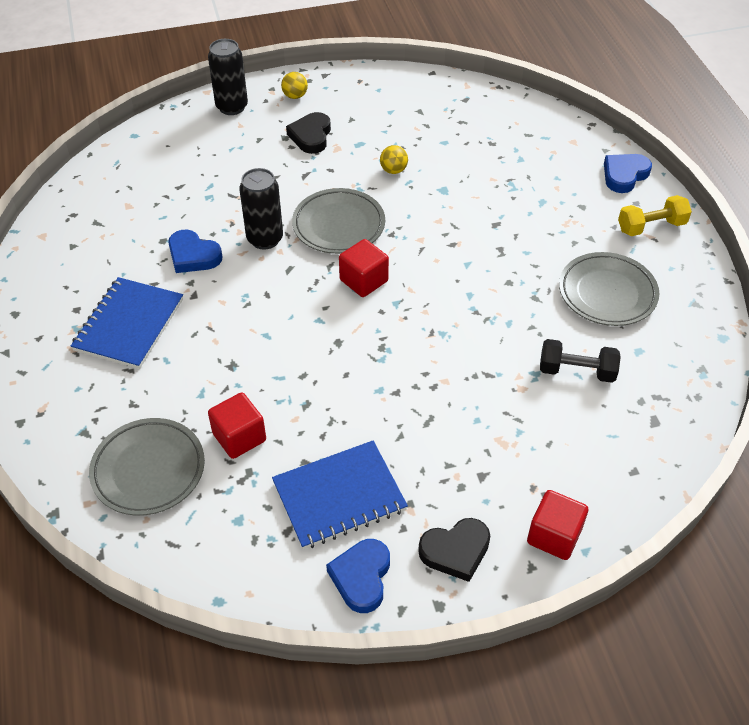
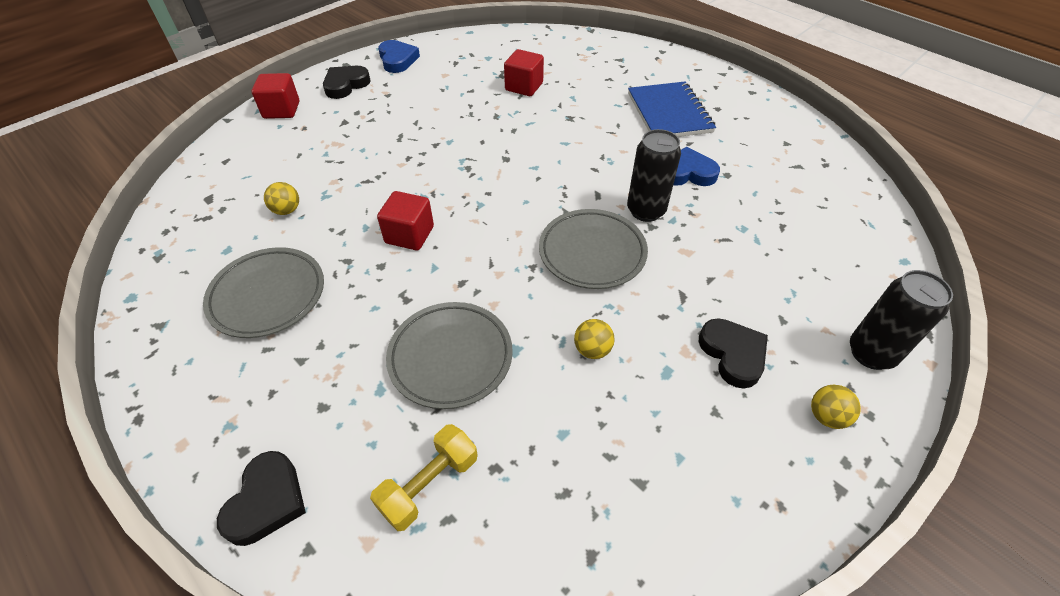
camera: 150 degrees right, 0 degrees up
(148, 470) = (562, 58): grey plate -> grey plate (450, 357)
(339, 496) = (435, 83): blue notebook -> none
(364, 280) = (523, 211): red cube -> red cube (409, 235)
(576, 371) = (287, 210): black dumbbell -> yellow ball
(624, 175) = (267, 501): blue heart -> black heart
(651, 226) = (218, 415): yellow dumbbell -> yellow dumbbell (429, 484)

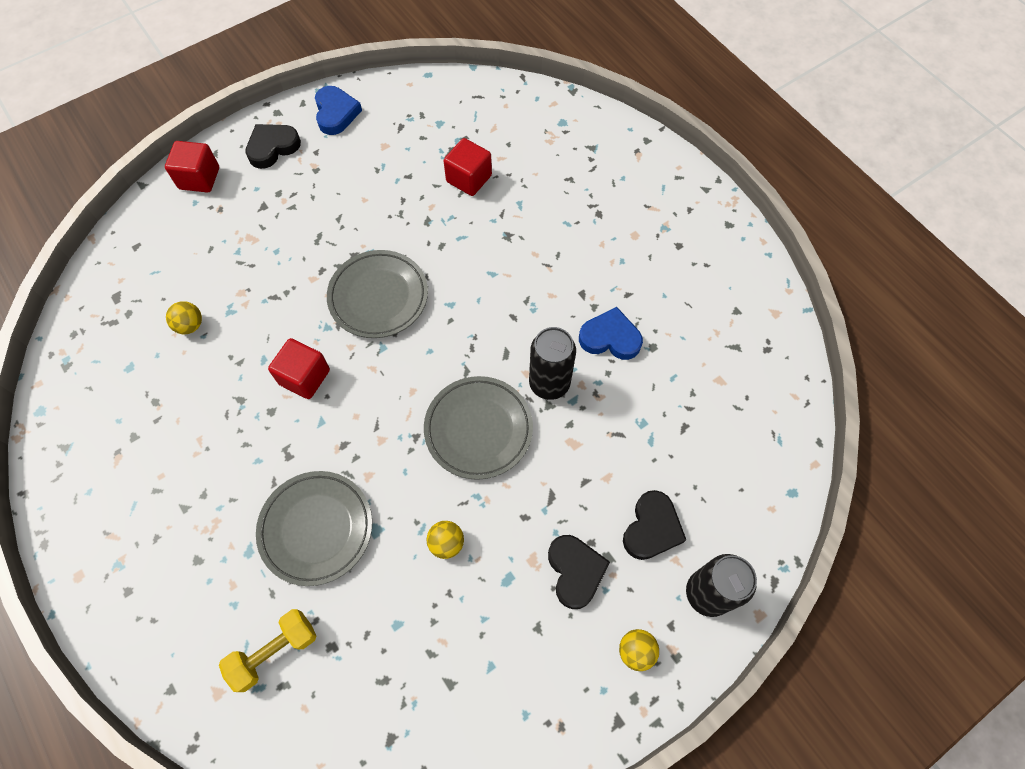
camera: 10 degrees right, 15 degrees up
(267, 501) = (142, 642): black heart -> black heart (652, 528)
(268, 296) = (162, 430): grey plate -> grey plate (378, 297)
(669, 113) = (621, 245): blue notebook -> none

